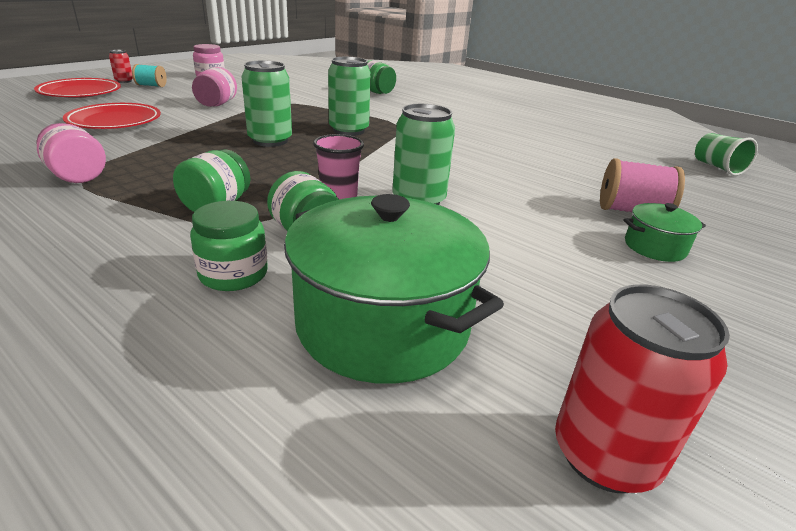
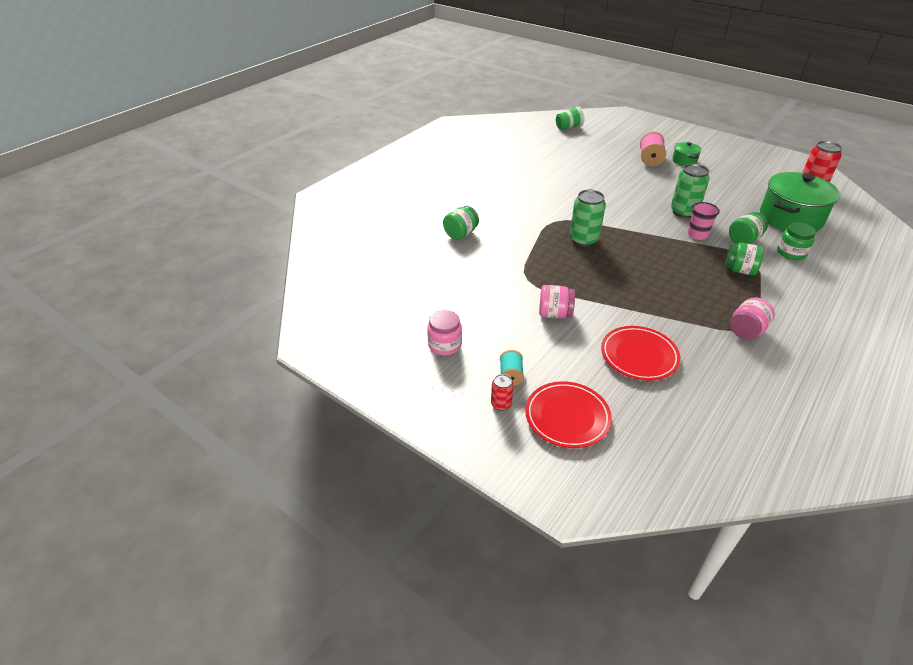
camera: 90 degrees left, 10 degrees up
(270, 141) = (629, 269): green can -> none

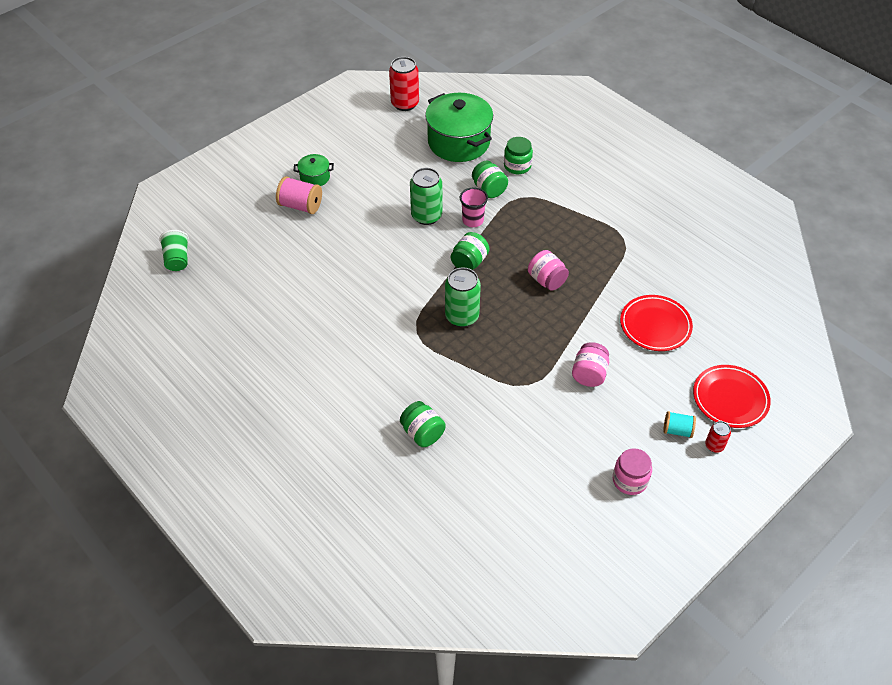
camera: 80 degrees left, 10 degrees up
(739, 270) = (538, 212): green jar -> green jar (469, 262)
(746, 331) = (627, 241): pink jar -> pink jar (546, 280)

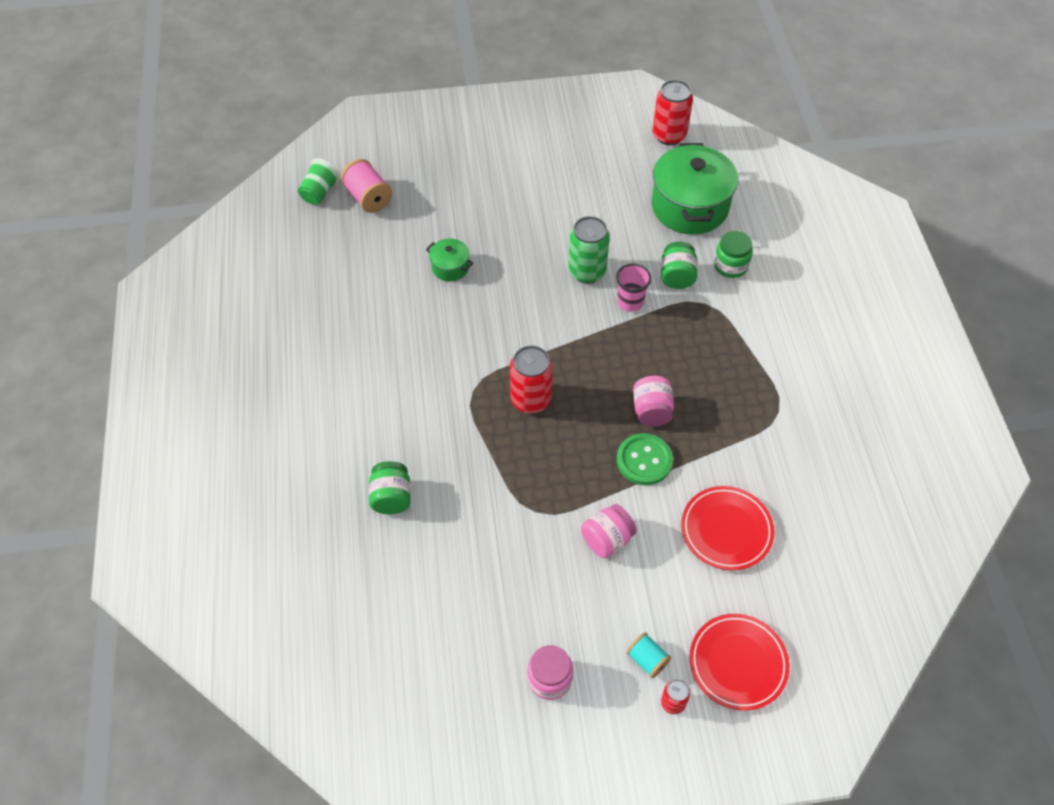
camera: 35 degrees right, 5 degrees up
(301, 206) = (473, 196): pink spool -> pink spool (368, 198)
(315, 177) = (511, 172): green pot -> green pot (450, 267)
(462, 316) = (531, 399): green can -> red can
(469, 262) = (587, 346): green jar -> none
(569, 313) = (644, 460): none -> green button

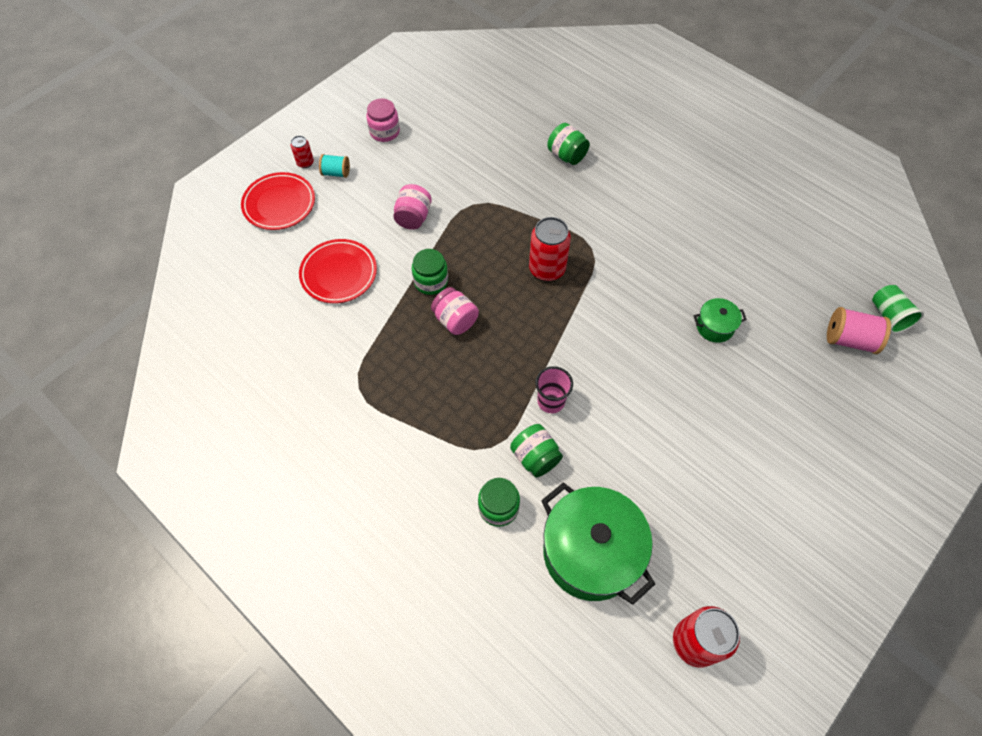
camera: 140 degrees right, 5 degrees up
(587, 271) = (611, 404): green can -> none
(644, 460) = (431, 281): green button -> green jar

